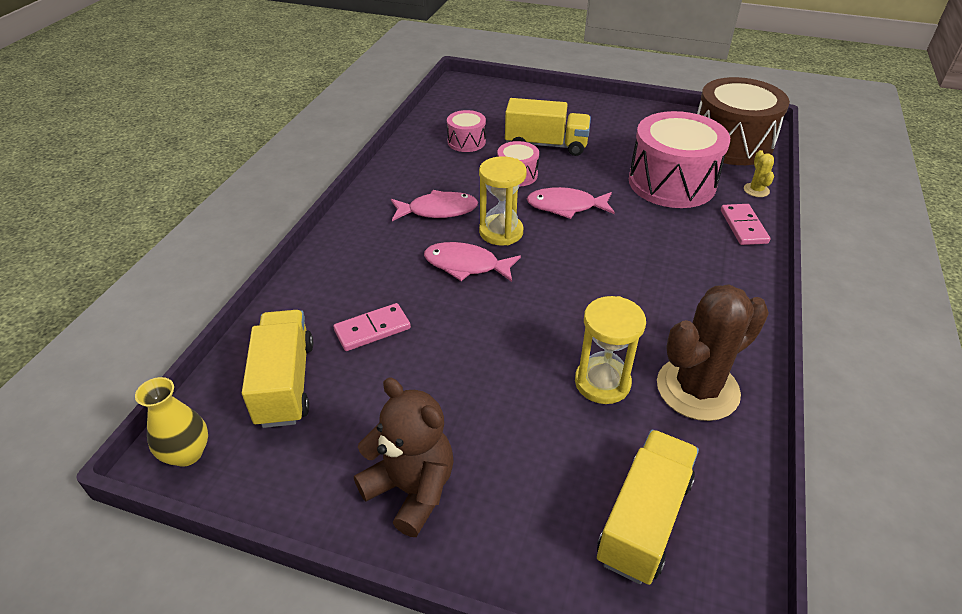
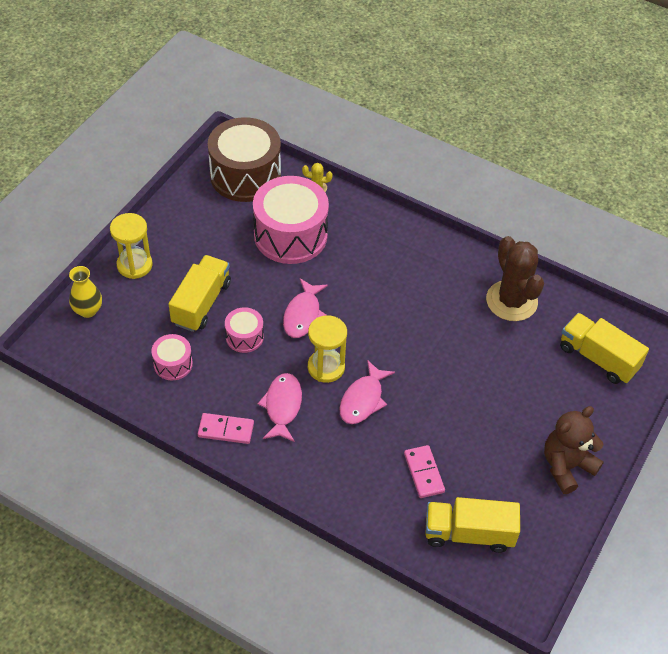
camera: 80 degrees left, 10 degrees up
(187, 453) = (523, 595): yellow vase -> yellow vase (88, 310)
(602, 382) = (498, 347): yellow hourglass -> yellow hourglass (134, 265)
(743, 226) = (360, 214): pink domino -> pink domino (226, 430)

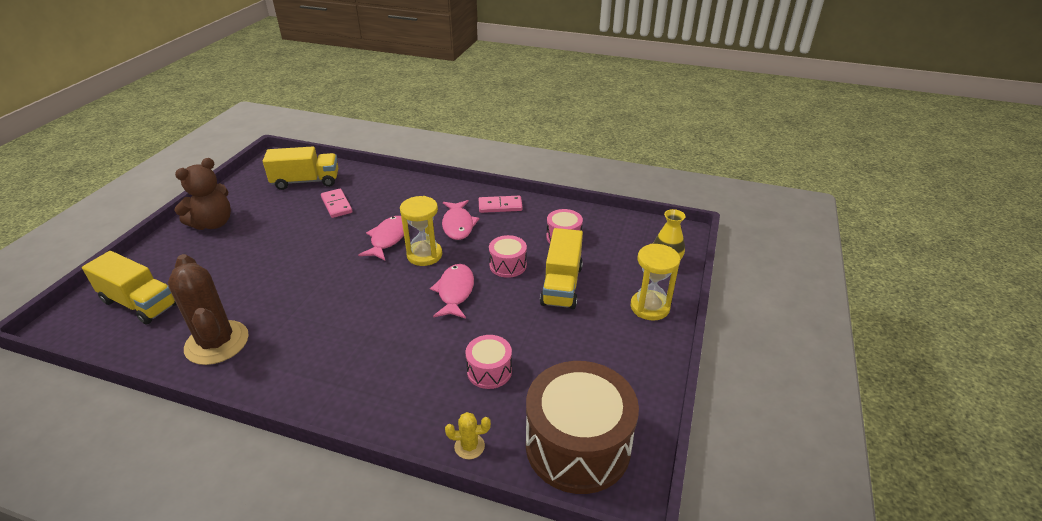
camera: 170 degrees right, 15 degrees down
(290, 235) = (489, 371): pink drum -> pink drum, size x0.48

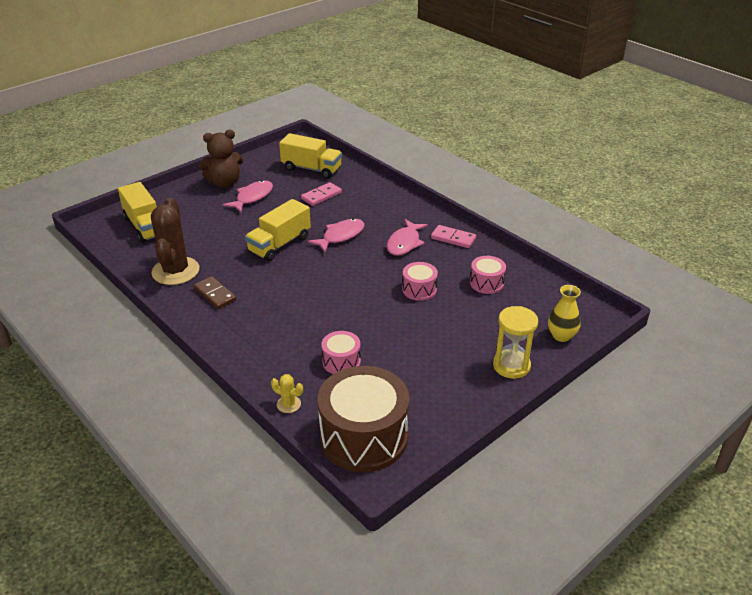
camera: 30 degrees right, 0 degrees up
(287, 352) = (215, 294): none -> brown domino
(336, 205) = (321, 196): pink domino -> pink domino turned 45 degrees clockwise
(424, 255) = (359, 258): yellow hourglass -> none
(455, 292) = (361, 295): pink fish -> pink fish (252, 197)
(561, 285) = (451, 321): yellow truck -> yellow truck (279, 244)

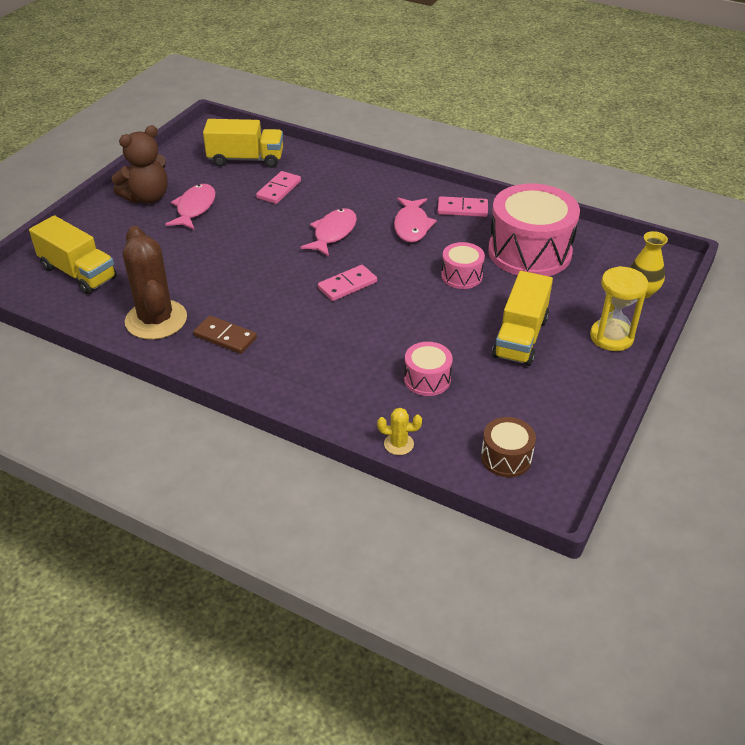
camera: 20 degrees left, 5 degrees up
(279, 244) = (266, 259): yellow truck -> yellow truck (520, 337)
(326, 277) = (347, 285): none -> pink domino
(364, 437) = (506, 457): brown drum -> brown drum, size x0.48
(486, 283) = (529, 252): pink drum -> pink drum, size x2.07

